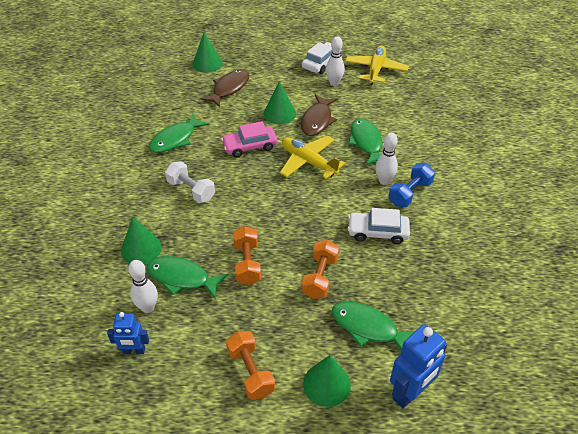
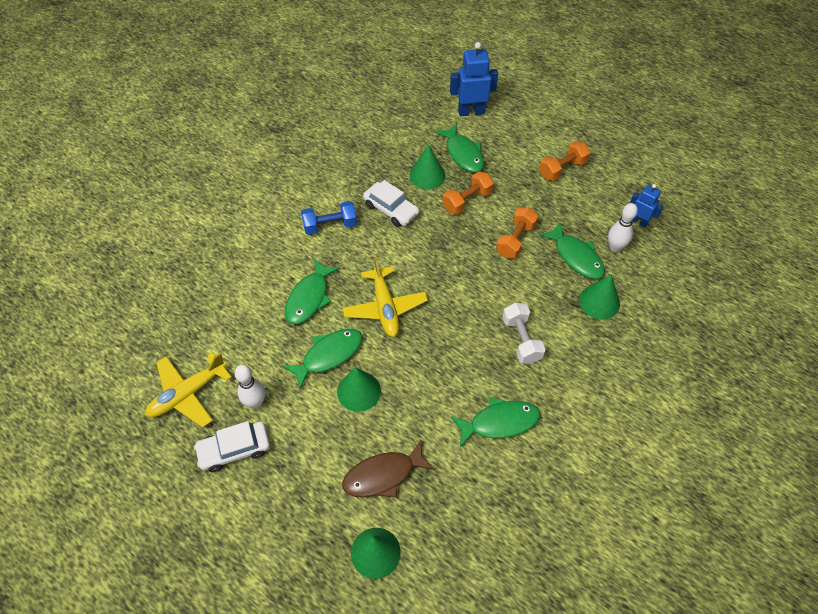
camera: 145 degrees left, 10 degrees up
(250, 146) = (426, 362): pink car -> none
(250, 372) = (562, 169): orange dumbbell -> orange dumbbell turned 45 degrees clockwise
(317, 120) = (329, 355): brown fish -> green fish
(326, 384) = (517, 139): green cone -> green cone (427, 175)
(384, 181) = (338, 249): white bowling pin -> none

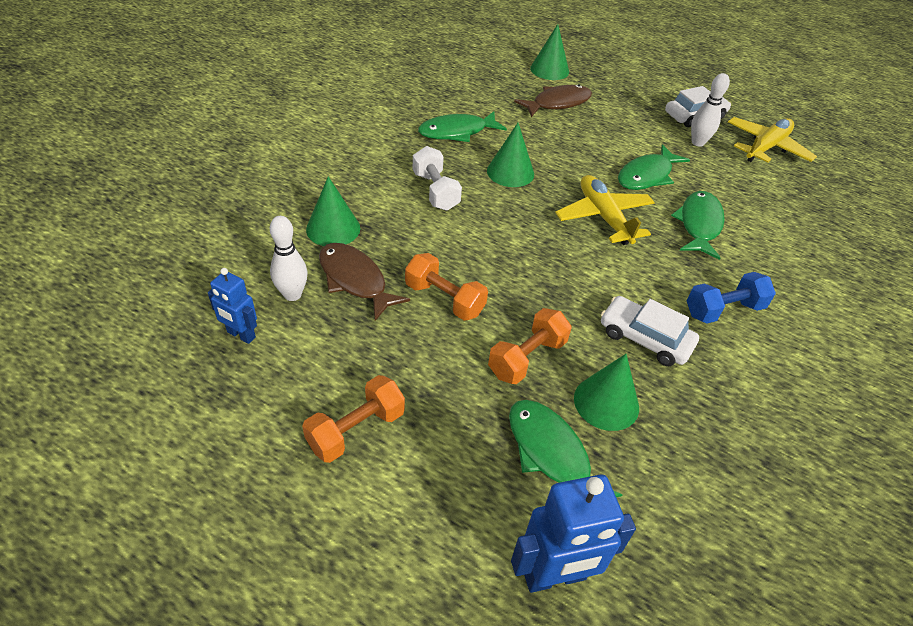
camera: 170 degrees right, 10 degrees down
(359, 391) = (602, 151): green cone -> green cone (510, 172)
(515, 240) = (444, 299): orange dumbbell -> orange dumbbell turned 75 degrees counterclockwise
(576, 257) = (355, 280): green fish -> brown fish

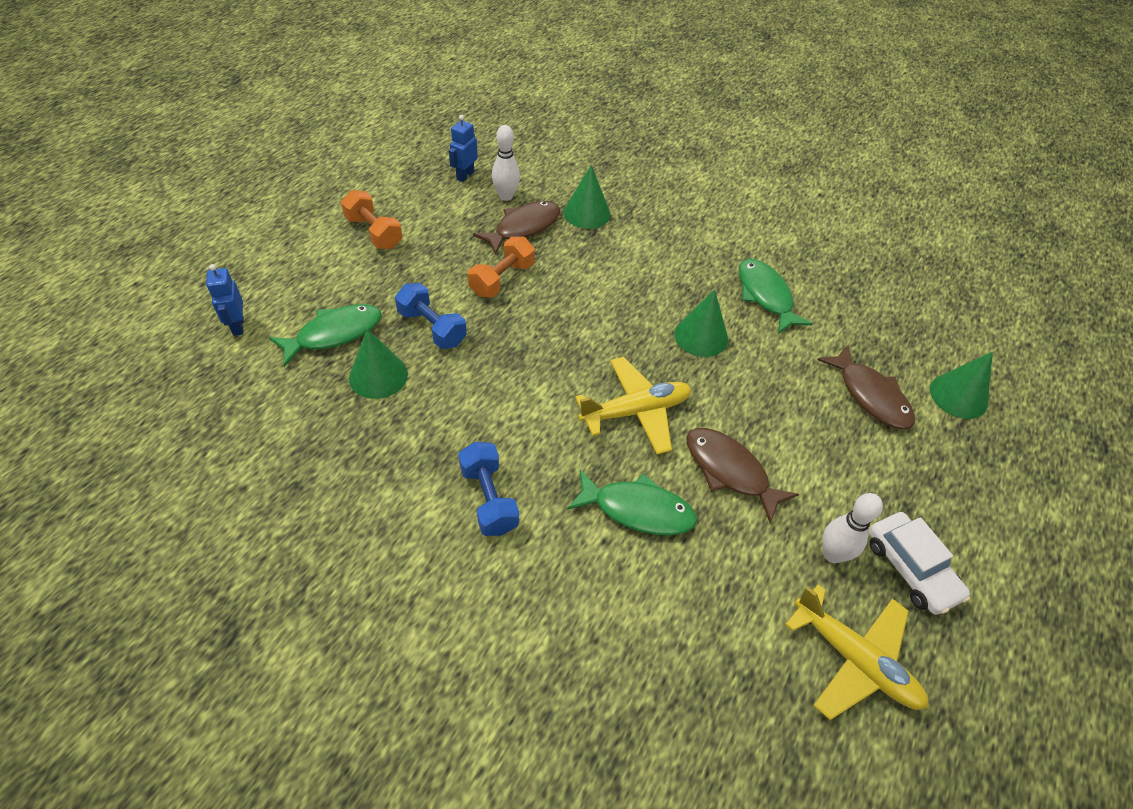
camera: 90 degrees right, 5 degrees up
(435, 191) = (653, 277): white dumbbell -> none
(527, 358) = (432, 328): orange dumbbell -> blue dumbbell
(554, 576) = (237, 326): blue robot -> blue robot, size x0.60
(645, 338) = (451, 417): white car -> none
(647, 176) = (729, 471): green fish -> brown fish

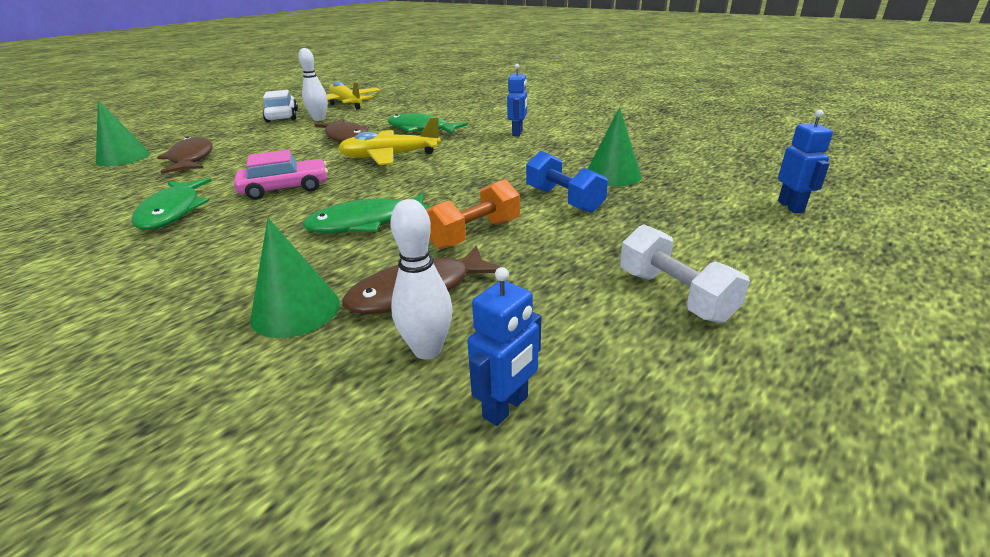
camera: 165 degrees left, 20 degrees down
(334, 334) = (672, 199): green fish -> green fish (365, 223)
(374, 232) = (674, 295): orange dumbbell -> white dumbbell
(489, 499) = (517, 133): blue dumbbell -> blue robot
(701, 336) = (285, 188): green cone -> pink car

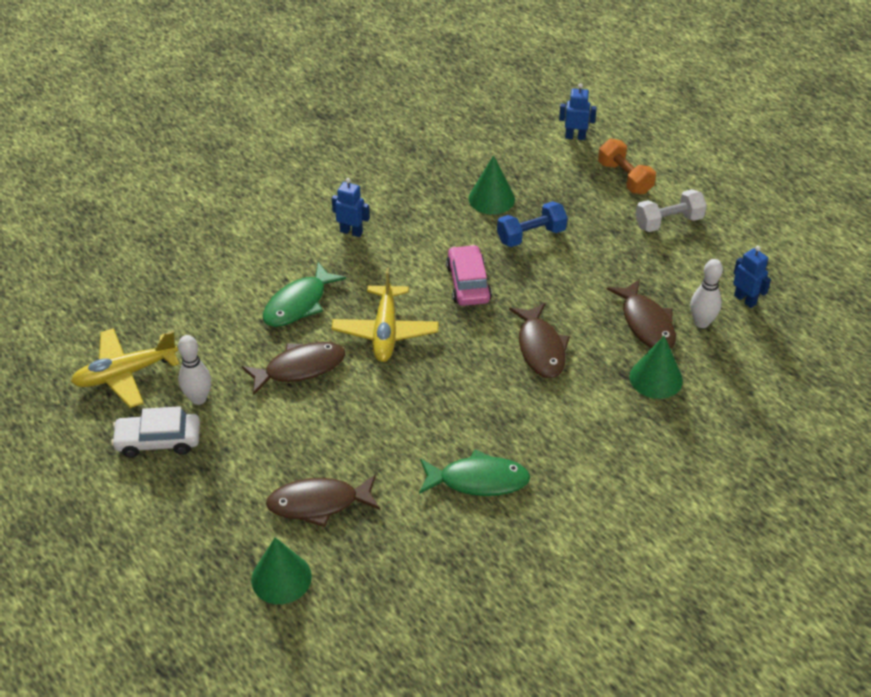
camera: 80 degrees left, 15 degrees up
(285, 188) = (447, 406): pink car -> pink car (468, 283)
(365, 223) = (540, 348): green fish -> brown fish
(474, 234) = (575, 290): orange dumbbell -> orange dumbbell (625, 178)

